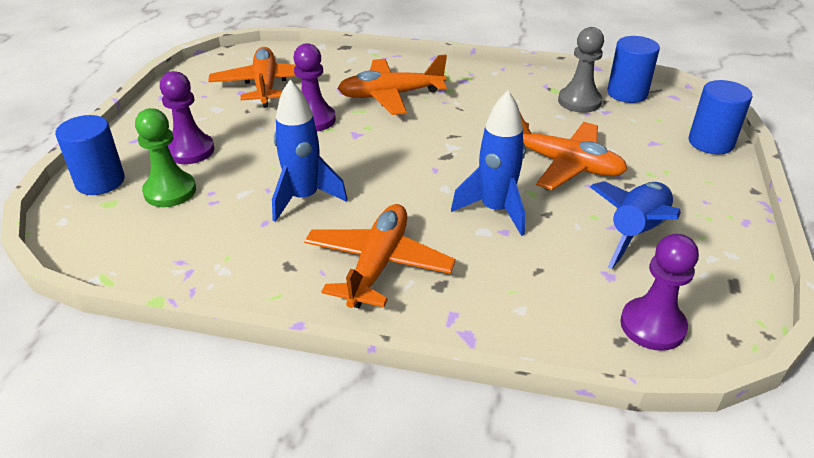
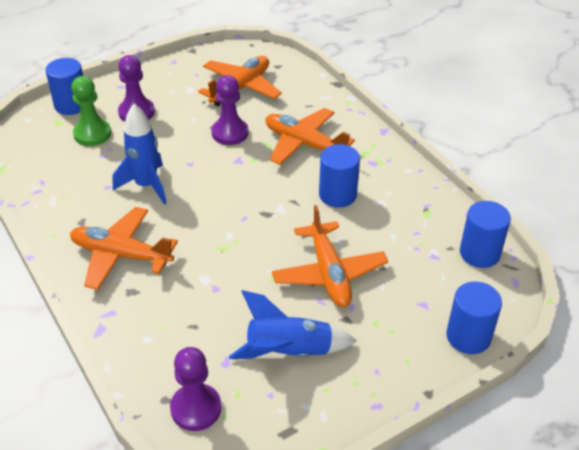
camera: 45 degrees right, 5 degrees up
(378, 264) = (121, 255): orange plane -> orange plane turned 135 degrees counterclockwise
(476, 113) = (337, 195): none -> blue cylinder
(495, 210) = (233, 271): blue rocket -> none
(579, 101) = (428, 235): grey pawn -> none

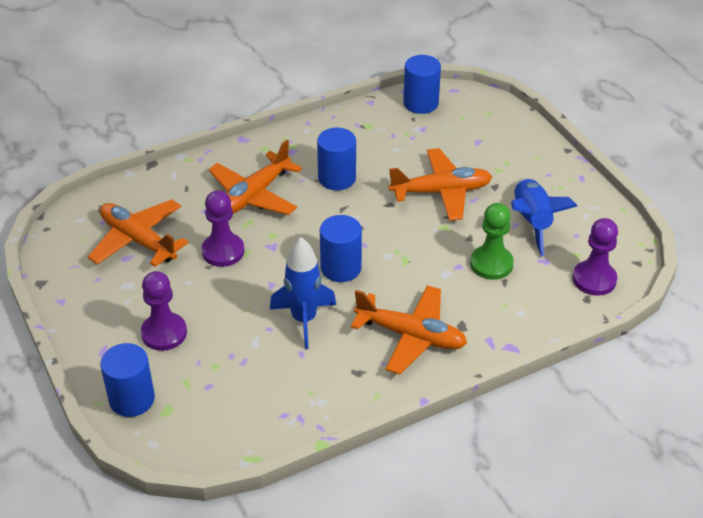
camera: 85 degrees left, 0 degrees up
(92, 134) = (199, 373): green pawn -> green pawn (491, 264)
(121, 255) = (411, 336): orange plane -> orange plane turned 90 degrees counterclockwise
(468, 336) = (511, 122): blue cylinder -> blue cylinder (341, 268)

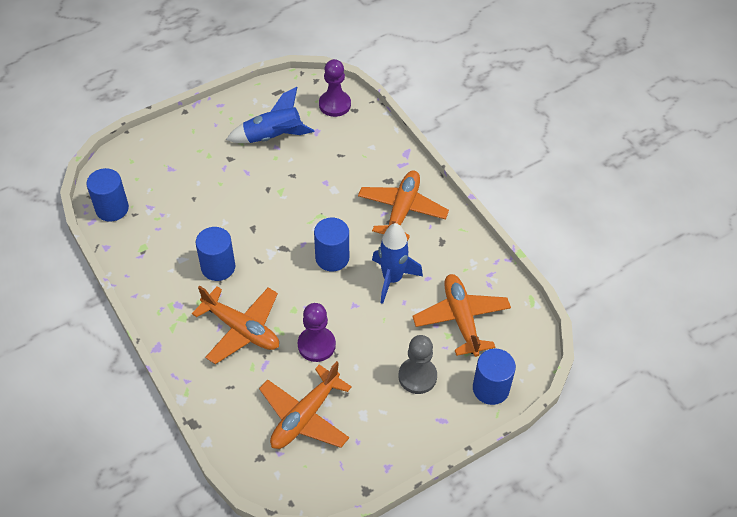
camera: 95 degrees left, 10 degrees up
(164, 333) = (417, 376): purple pawn -> grey pawn
(441, 192) = (237, 193): orange plane -> orange plane (461, 319)
(491, 264) = (322, 162): green pawn -> none

